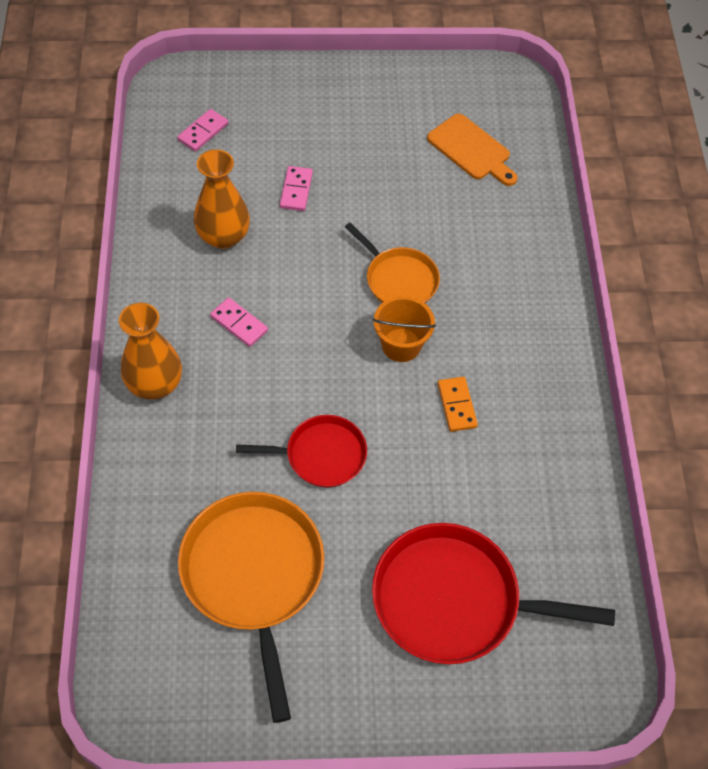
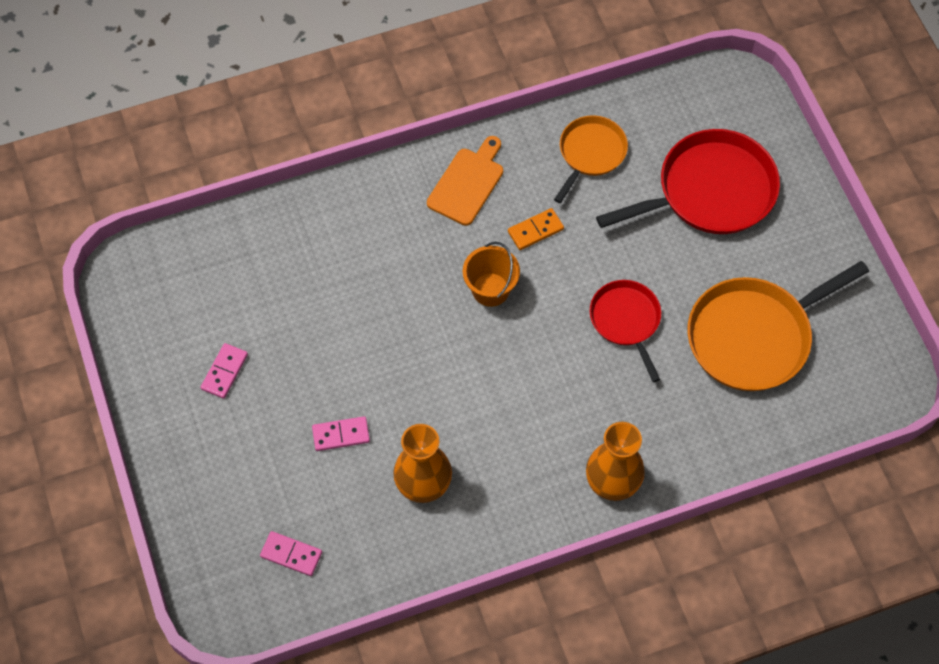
camera: 105 degrees left, 5 degrees up
(239, 324) = (520, 432): pink domino -> pink domino (224, 372)
(399, 280) = (418, 311): orange pan -> orange pan (590, 153)
(453, 600) = (710, 191): red pan -> red pan turned 105 degrees counterclockwise
(471, 150) = (233, 289): orange cutting board -> orange cutting board (467, 183)

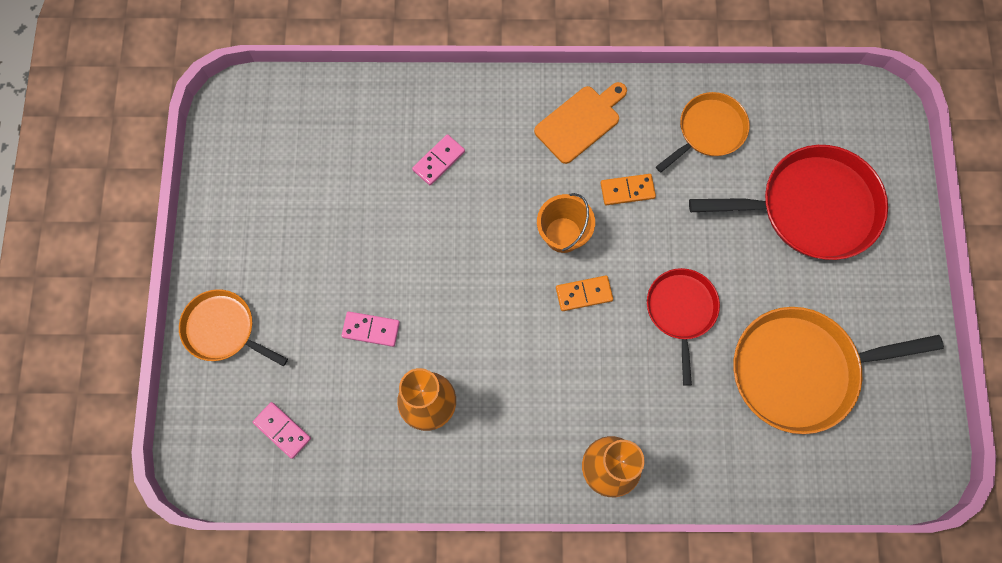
camera: 20 degrees right, 10 degrees up
(195, 483) = (223, 329): none -> orange pan
(224, 372) = (289, 230): pink domino -> pink domino (439, 161)
(530, 336) = (584, 294): none -> orange domino

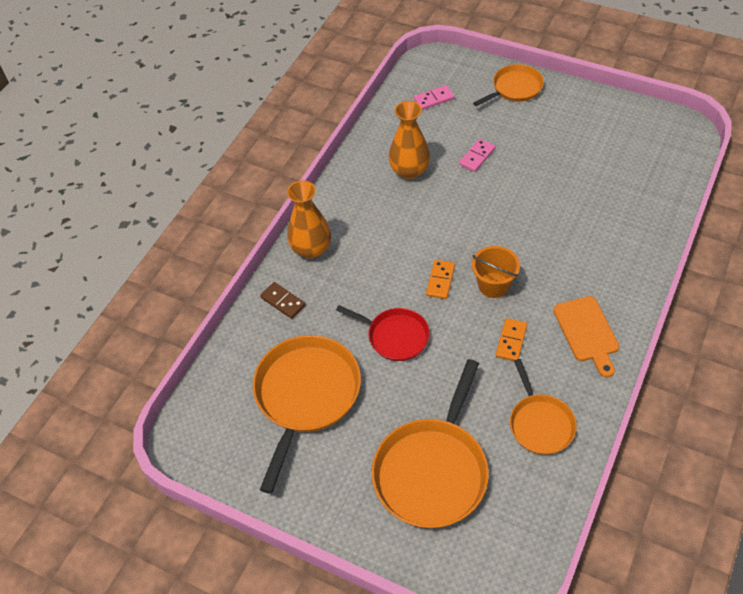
camera: 120 degrees right, 20 degrees down
(439, 161) = (590, 230): pink domino -> none
(699, 461) = (283, 301): none -> brown domino
(812, 207) = (432, 471): red pan -> orange pan

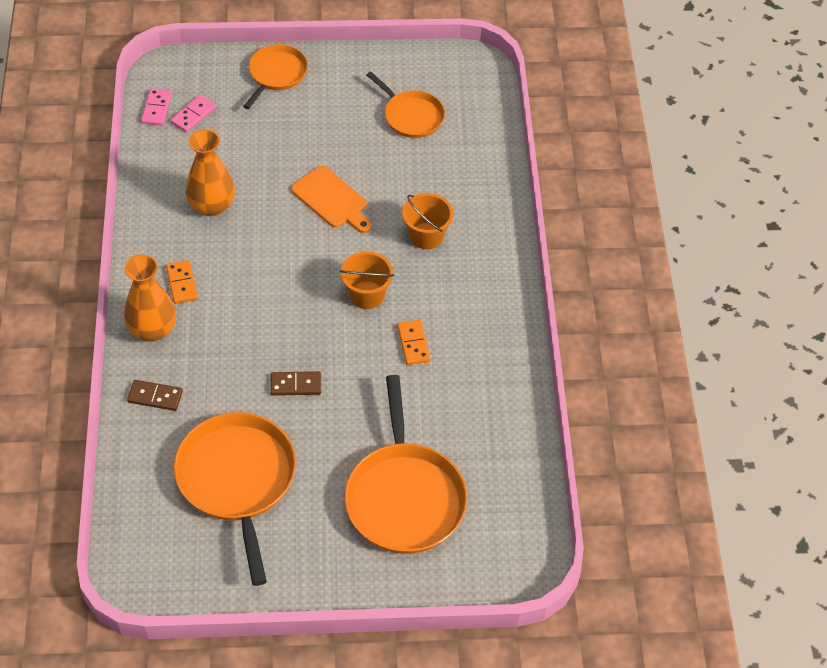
camera: 35 degrees left, 0 degrees up
(395, 336) = (296, 385): red pan -> brown domino
(440, 280) = (310, 311): orange domino -> orange domino (182, 283)
(477, 156) = (276, 165): pink domino -> pink domino (156, 109)
(540, 424) = (481, 411): orange pan -> orange pan (411, 116)
(570, 255) = (426, 236): none -> orange bucket
(587, 332) = (481, 307): orange cutting board -> orange cutting board (332, 199)

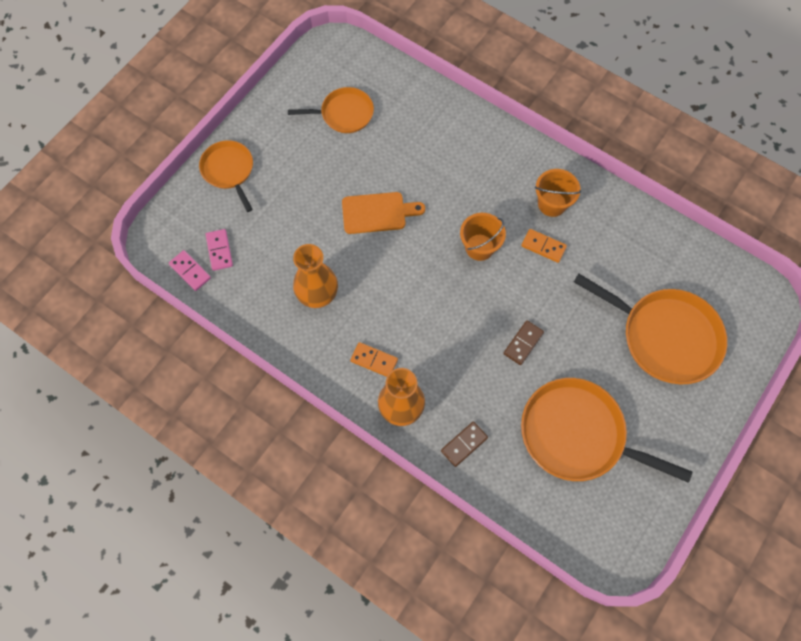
camera: 50 degrees left, 15 degrees up
(426, 236) = (458, 177): orange bucket -> orange bucket (552, 204)

